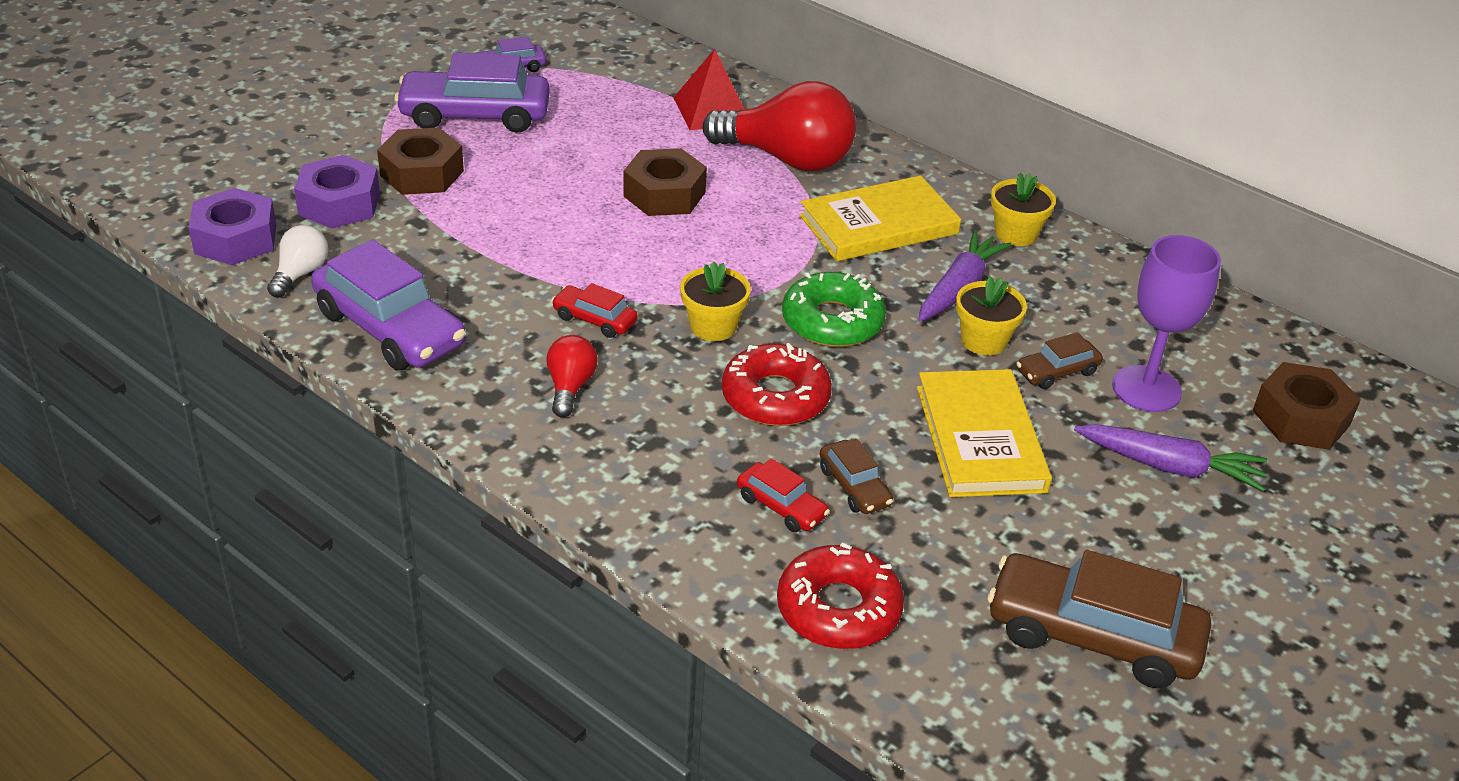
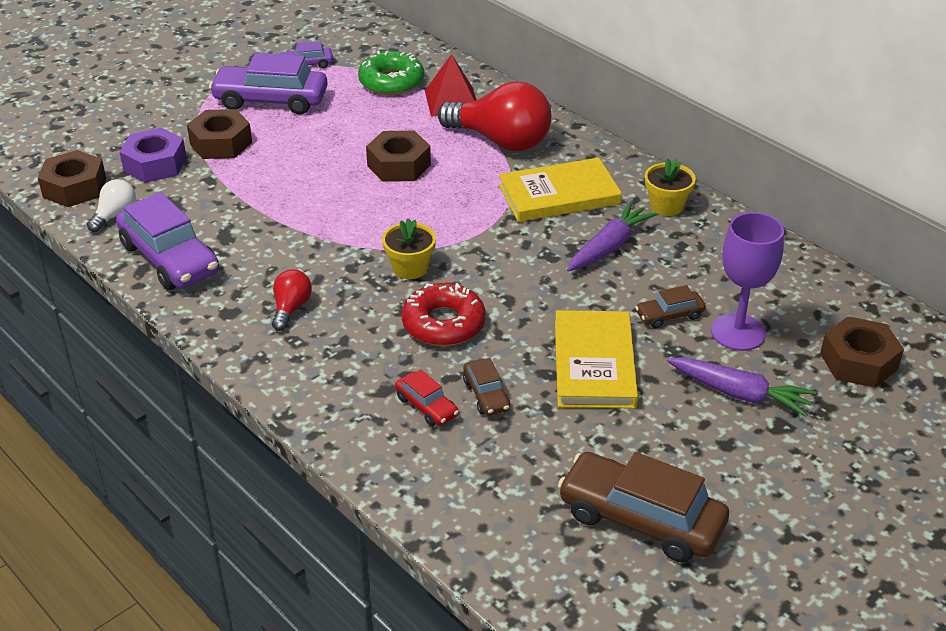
camera: 10 degrees right, 0 degrees up
(235, 239) = (75, 188): purple nut -> brown nut
(594, 320) = (322, 259): red car -> none
(832, 321) = (502, 268): green donut -> green donut (391, 81)
(838, 609) = (450, 485): red donut -> none
(983, 340) = (617, 288): yellow flower pot -> none

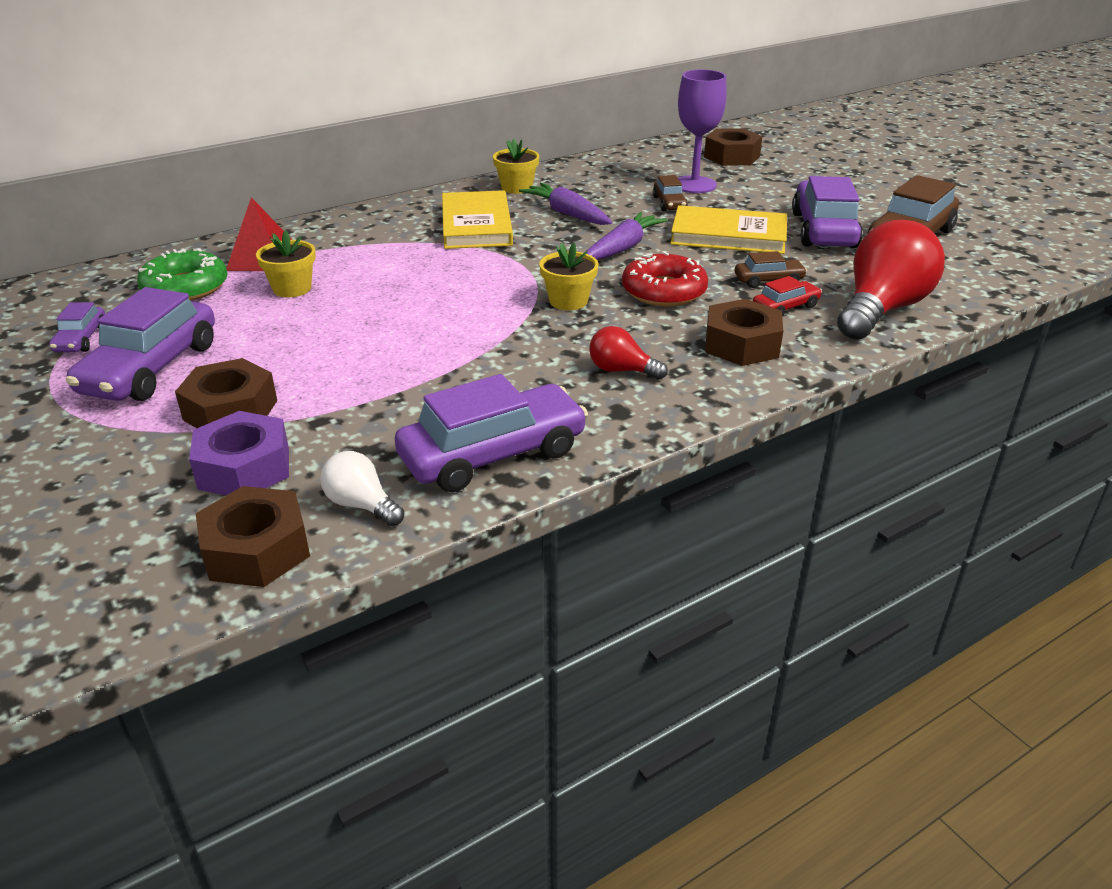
camera: 80 degrees left, 5 degrees down
(399, 165) = (372, 294): brown nut -> brown nut (741, 344)
(400, 126) = (292, 288): none -> yellow flower pot
(501, 141) = (363, 241): red light bulb -> red light bulb (881, 309)
(638, 441) = (823, 230): none -> purple car
(739, 394) = (766, 193): purple carrot -> purple carrot (622, 248)

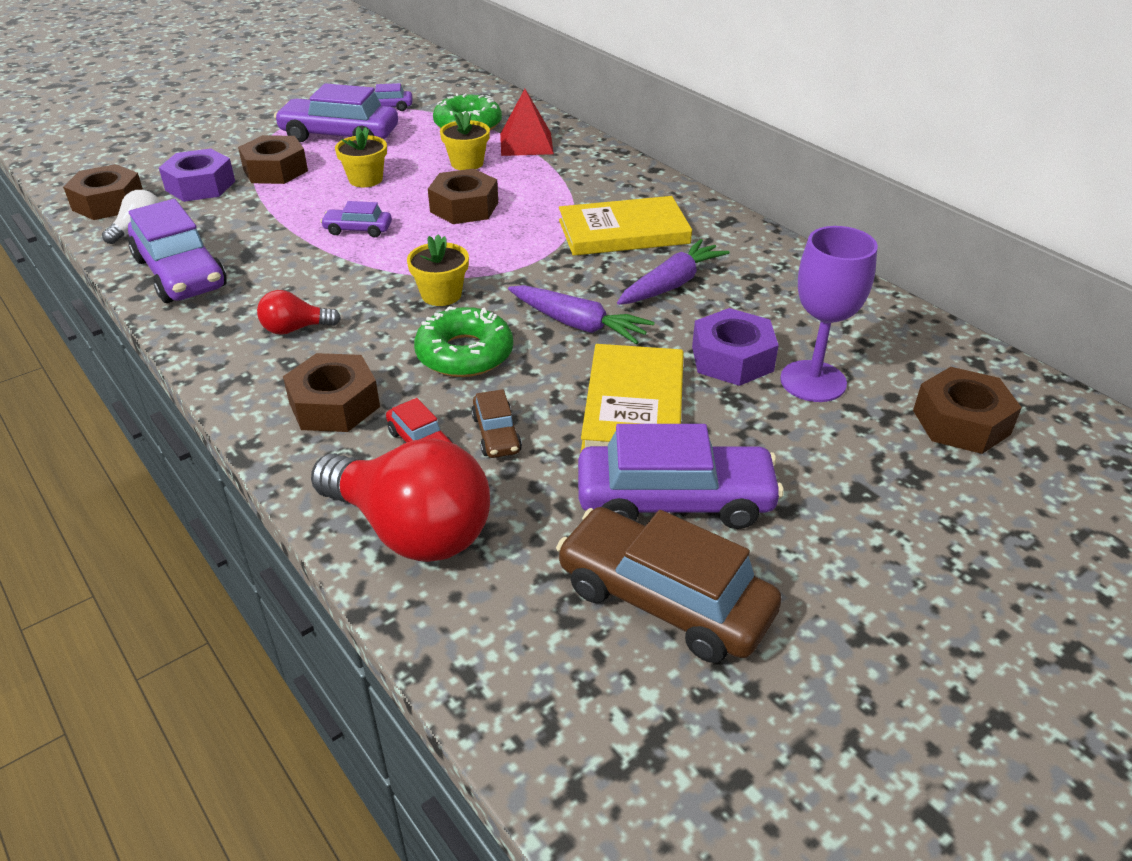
camera: 85 degrees right, 5 degrees up
(397, 290) = (464, 207): none -> brown nut
(424, 346) = (358, 229): none -> purple car
(516, 188) = (742, 247): yellow flower pot -> yellow flower pot (365, 179)
(621, 370) = (295, 329): red light bulb -> red light bulb turned 120 degrees counterclockwise
(664, 291) = (464, 353): red donut -> green donut
(669, 203) = (732, 359): brown car -> purple nut

